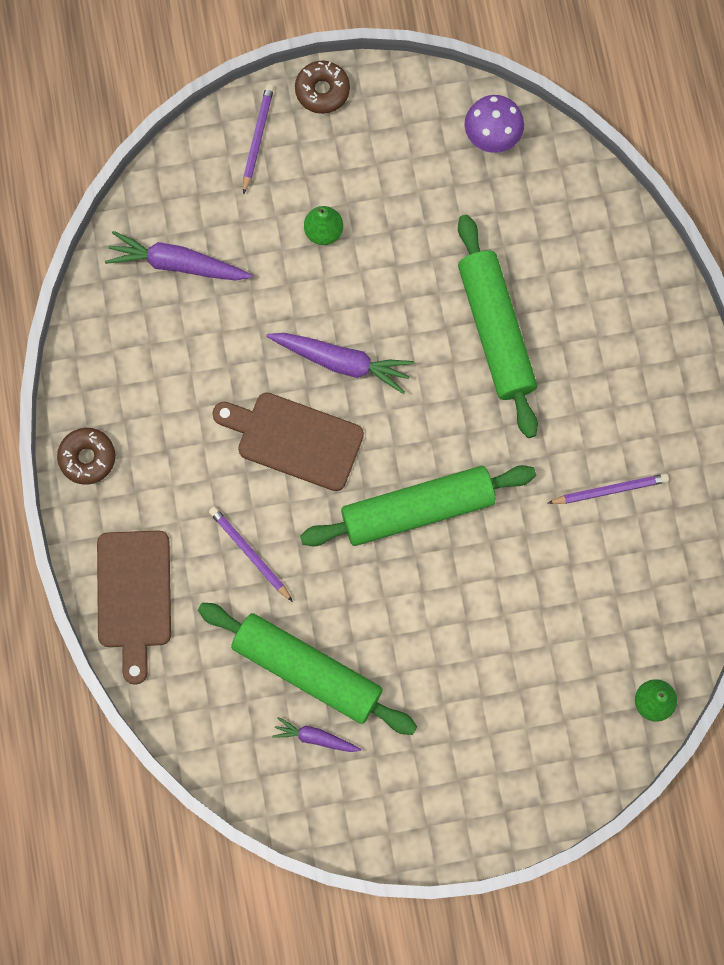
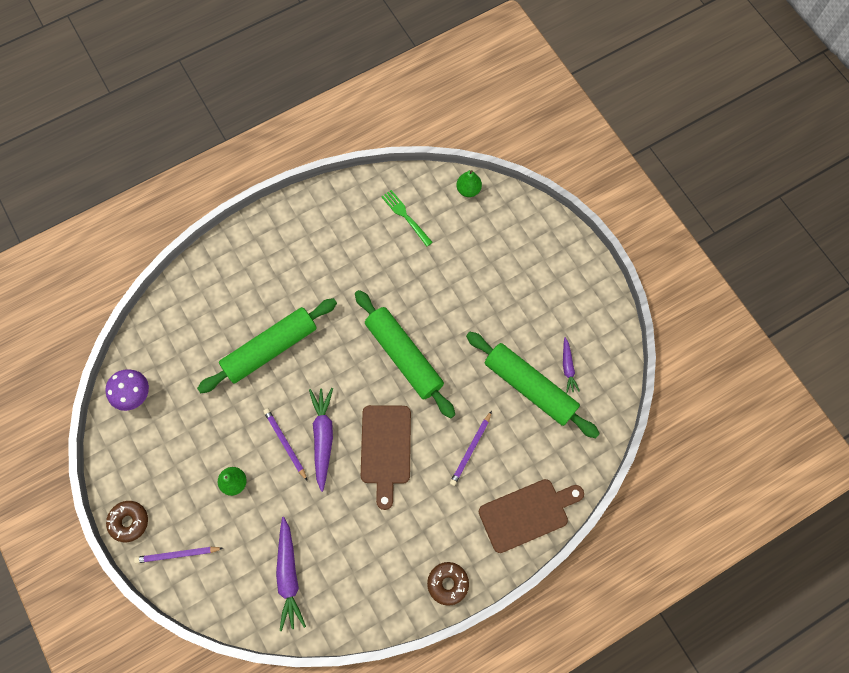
camera: 110 degrees left, 5 degrees down
(307, 671) = (530, 387): green rolling pin -> green rolling pin turned 60 degrees counterclockwise
(610, 490) = (351, 250): purple pencil -> purple pencil (285, 443)
(640, 589) = (405, 216): none -> green fork

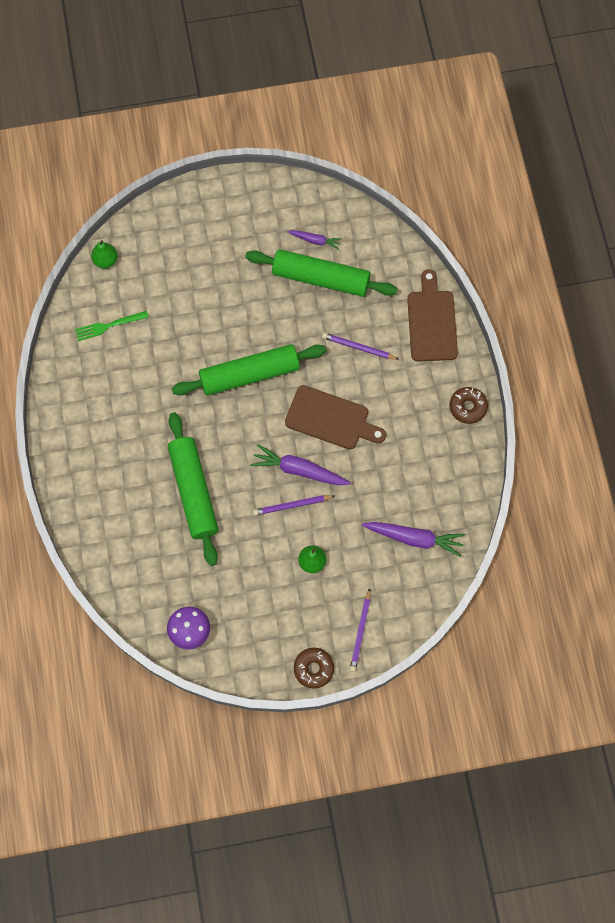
camera: 70 degrees left, 0 degrees up
(470, 449) = (358, 347): purple pencil -> purple pencil turned 150 degrees clockwise
(530, 387) = (321, 278): green rolling pin -> green rolling pin turned 45 degrees clockwise

